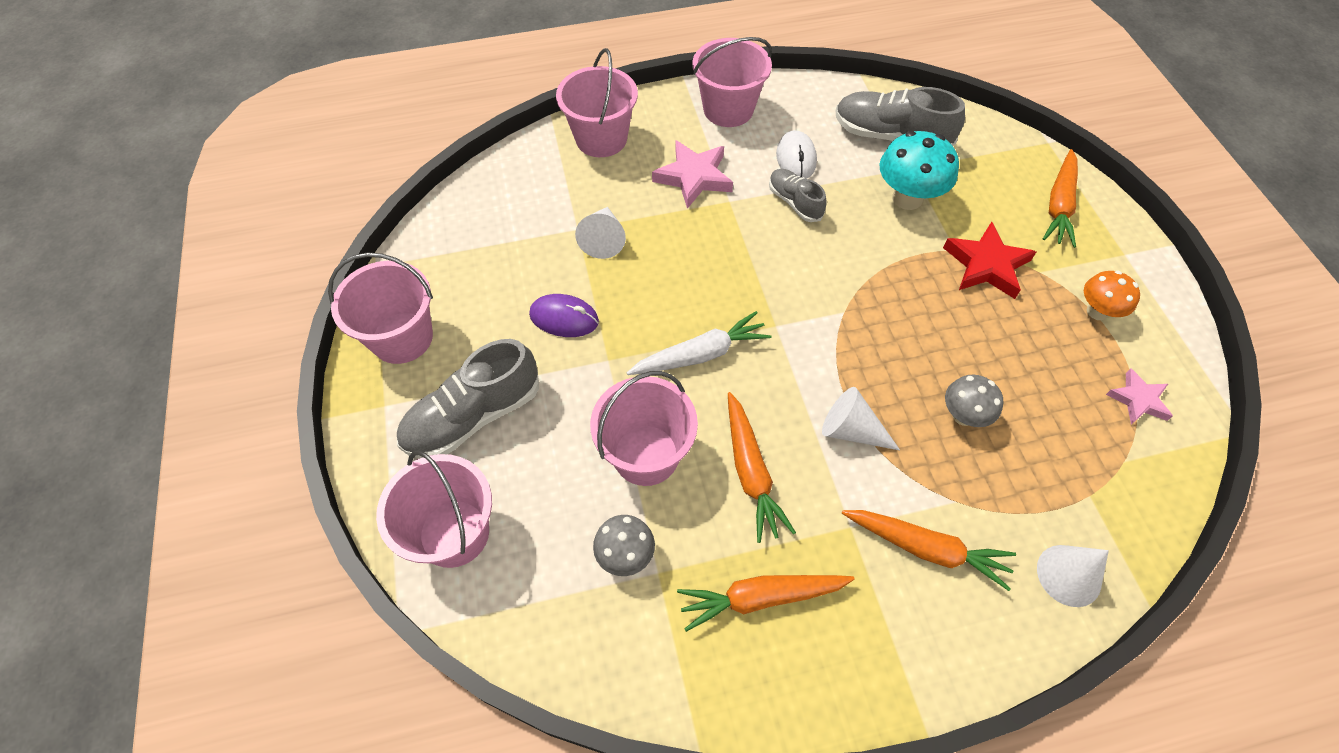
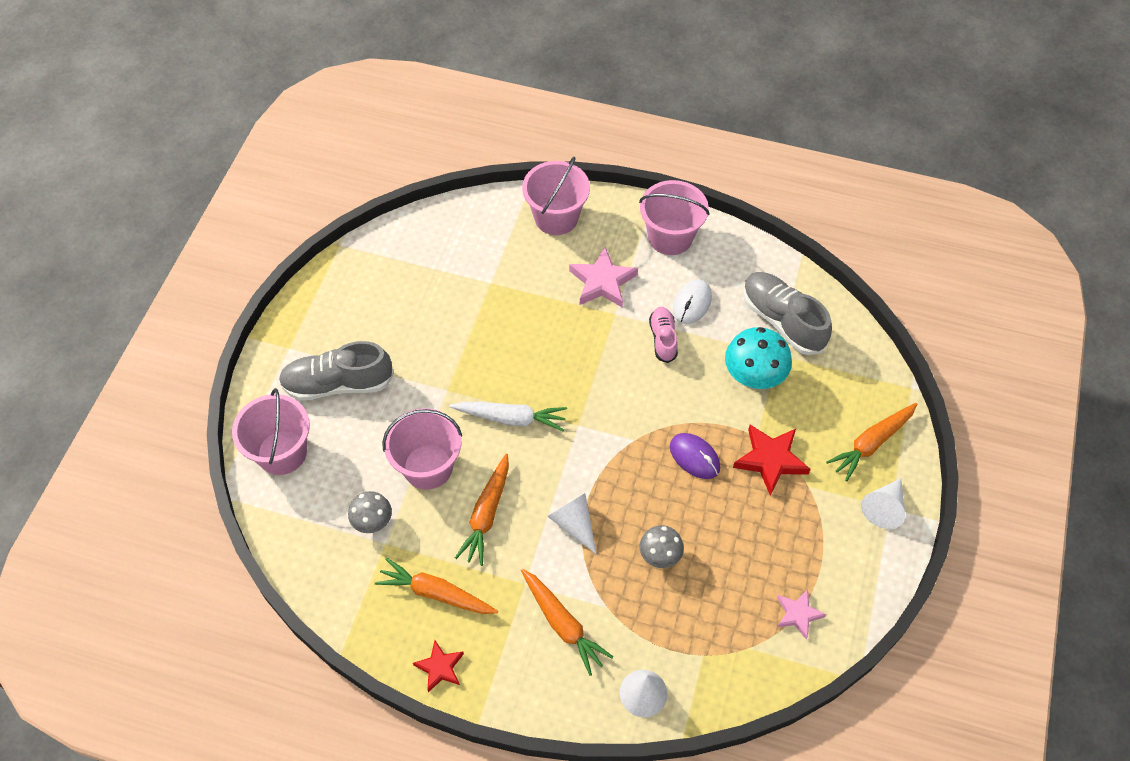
camera: 30 degrees right, 0 degrees up
(402, 338) = (326, 306): pink bucket -> none
(564, 318) = (438, 345): purple mouse -> purple mouse (694, 457)
(603, 239) = (503, 300): white cone -> white cone (884, 508)
(794, 202) = (663, 339): grey shoe -> pink shoe
(832, 688) = (440, 667): none -> red star
(1097, 311) = (826, 538): orange mushroom -> none

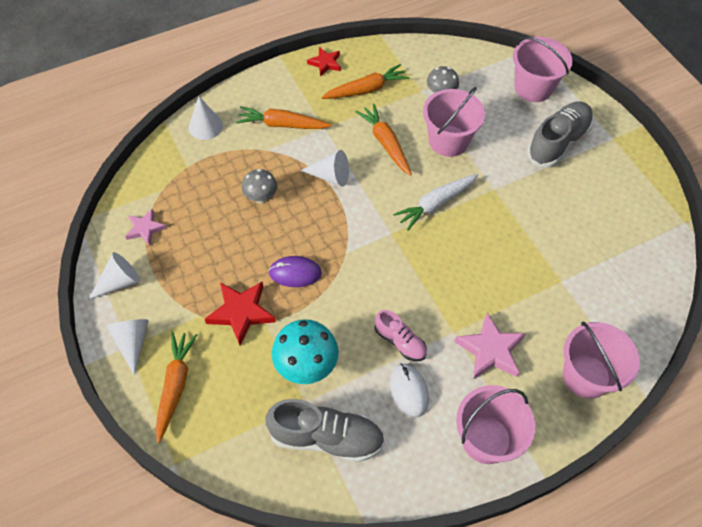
camera: 135 degrees right, 0 degrees up
(860, 576) = (119, 282): none -> white cone

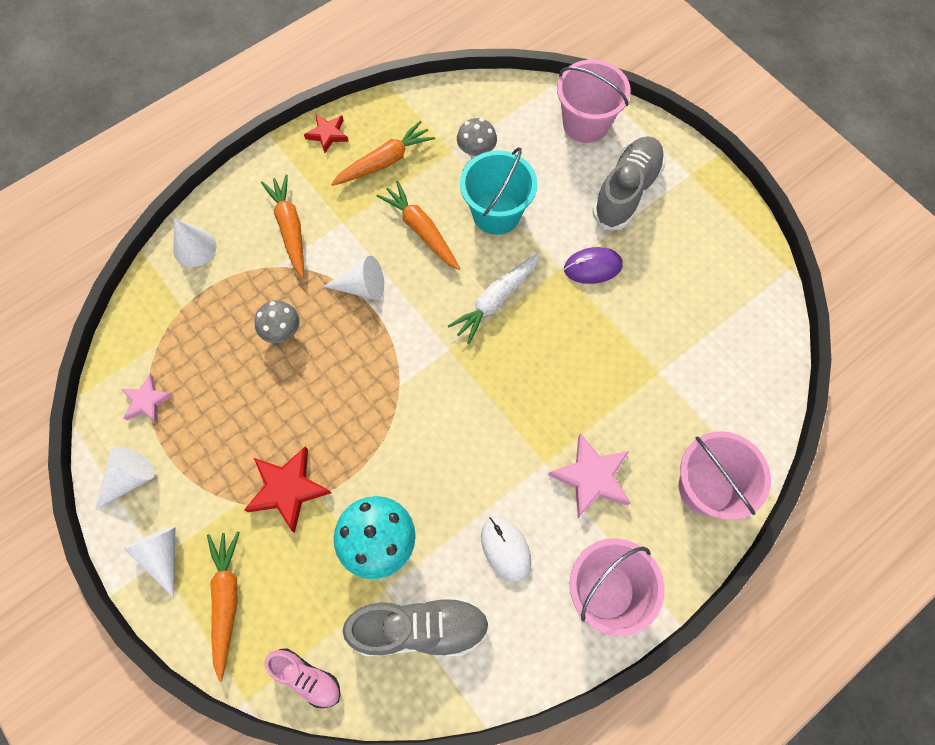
camera: 10 degrees left, 10 degrees up
(282, 124) = (290, 228): orange carrot -> orange carrot turned 75 degrees clockwise
(295, 273) = (343, 424): purple mouse -> purple mouse (592, 267)
(400, 341) = (484, 488): pink shoe -> pink shoe (307, 678)
(448, 141) = (496, 213): pink bucket -> turquoise bucket

